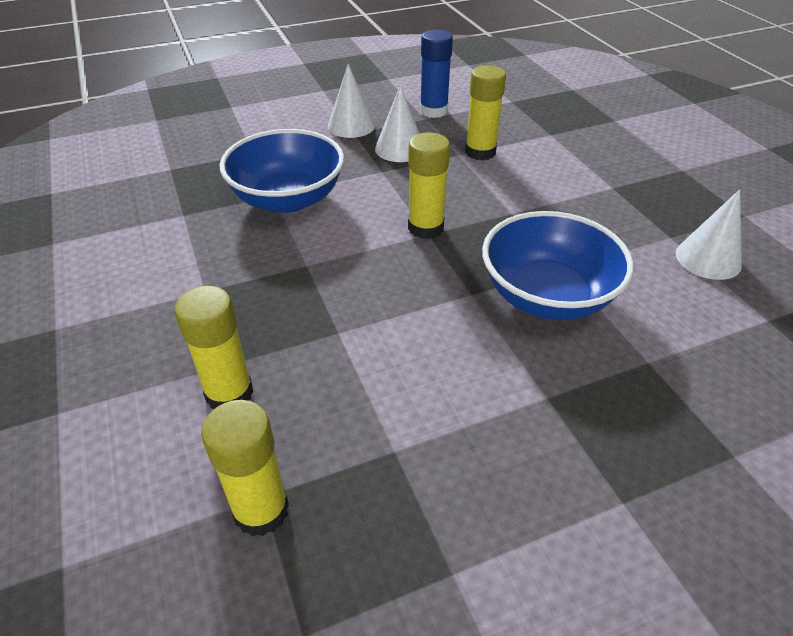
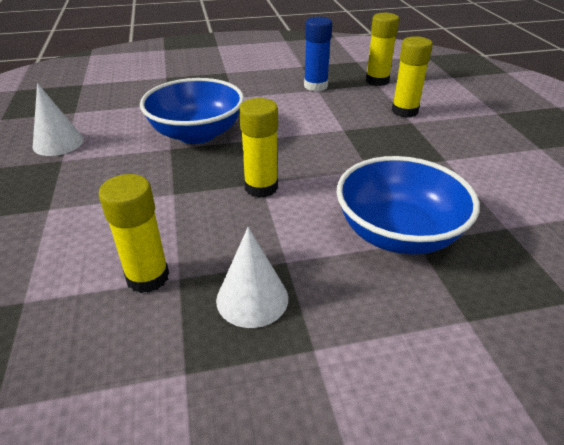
camera: 170 degrees left, 5 degrees down
(351, 125) = (317, 369): white cone -> none
(433, 111) = (159, 394): blue glue stick -> blue glue stick (315, 86)

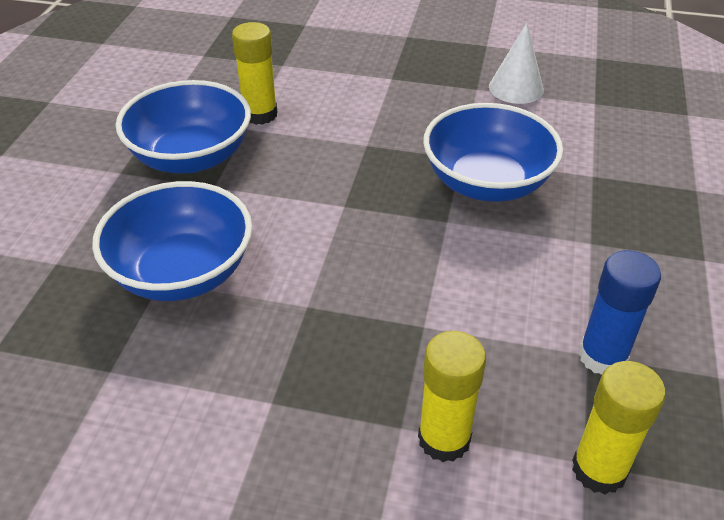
camera: 115 degrees right, 5 degrees up
(252, 298) = (191, 157): white cone -> blue bowl
(261, 187) = (334, 202): yellow glue stick -> none

